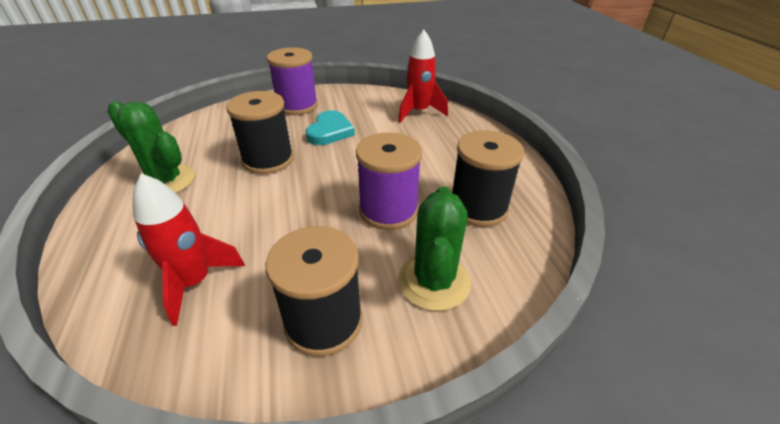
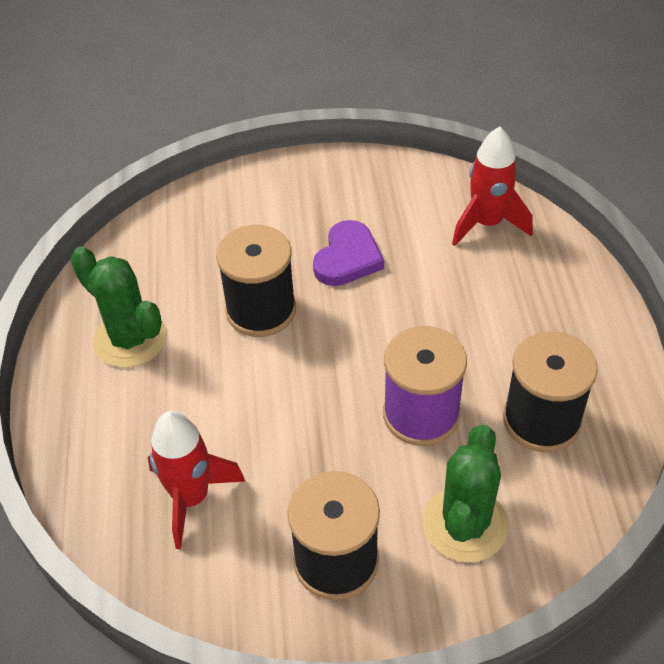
camera: 10 degrees right, 10 degrees up
(297, 106) = (298, 196): purple spool -> none
(330, 131) = (347, 258): turquoise heart -> purple heart

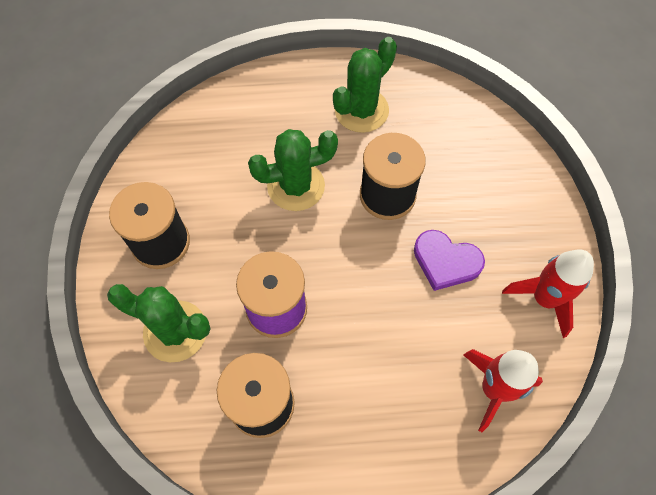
camera: 90 degrees right, 15 degrees up
(191, 498) = (222, 155): red rocket -> red rocket (544, 299)
(246, 405) = (296, 186): none -> green cactus

